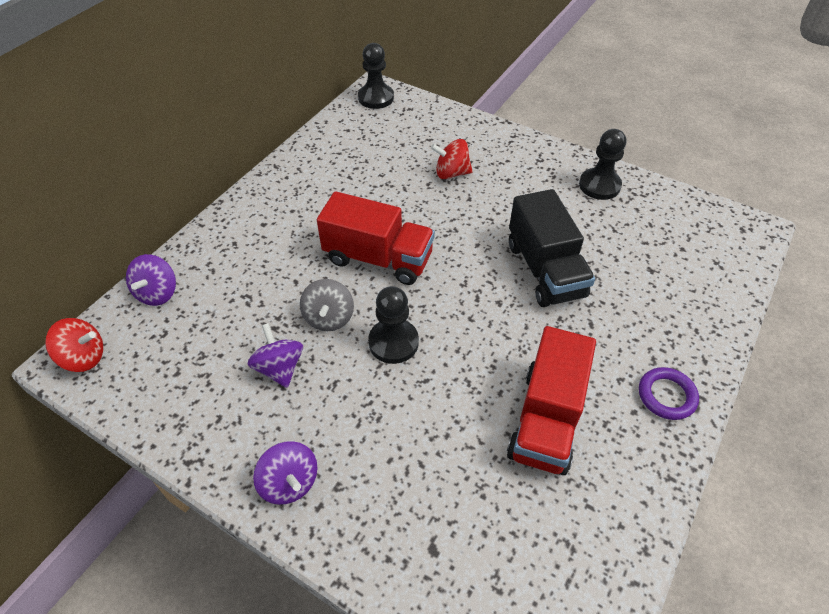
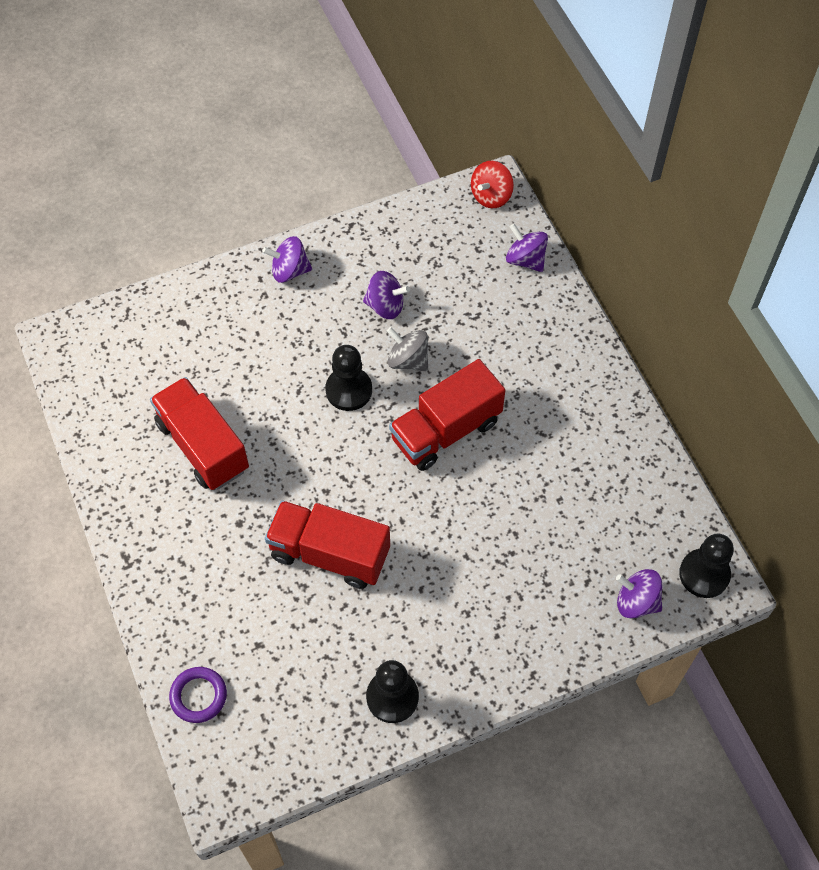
camera: 125 degrees right, 10 degrees up
(421, 115) = (636, 602): none -> purple spinning top
(451, 173) = (515, 565): red spinning top -> none
(545, 270) = (329, 554): black truck -> red truck
(666, 396) = (149, 542): purple ring -> purple ring (198, 696)

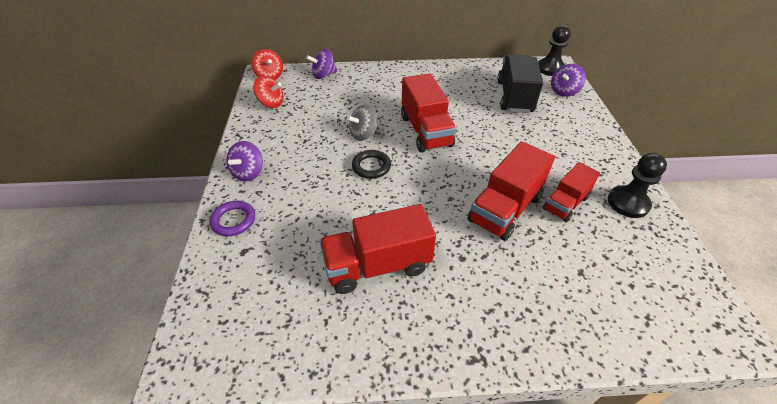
camera: 70 degrees left, 15 degrees down
(198, 696) = (631, 330): purple ring -> purple ring (233, 220)
(349, 390) = (371, 166): black pawn -> black ring
(364, 621) = (565, 203): none -> red truck
(385, 306) = (315, 134): purple spinning top -> none
(428, 228) = (271, 103): none -> red spinning top
(586, 530) = (514, 97): none -> black truck

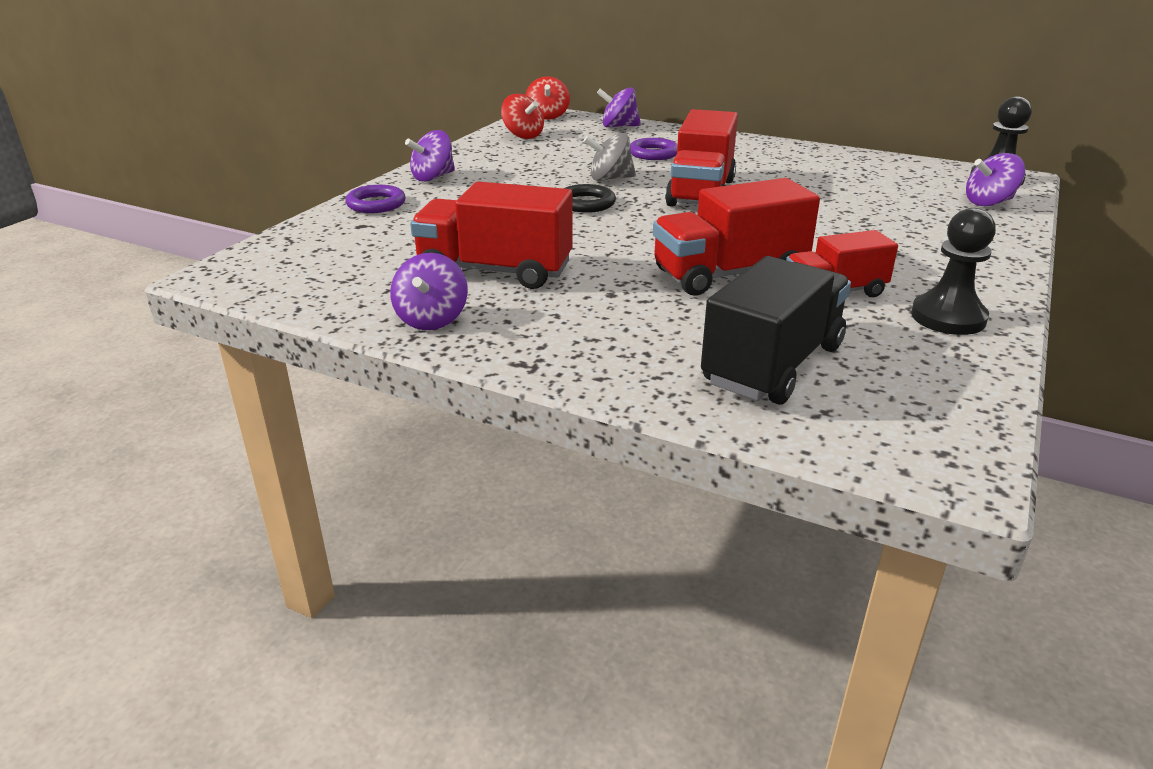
camera: 30 degrees right, 15 degrees down
(367, 98) = (653, 153): none -> purple ring
(383, 341) = (432, 319): none -> purple spinning top
(514, 97) = (889, 192): black truck -> black truck (773, 365)

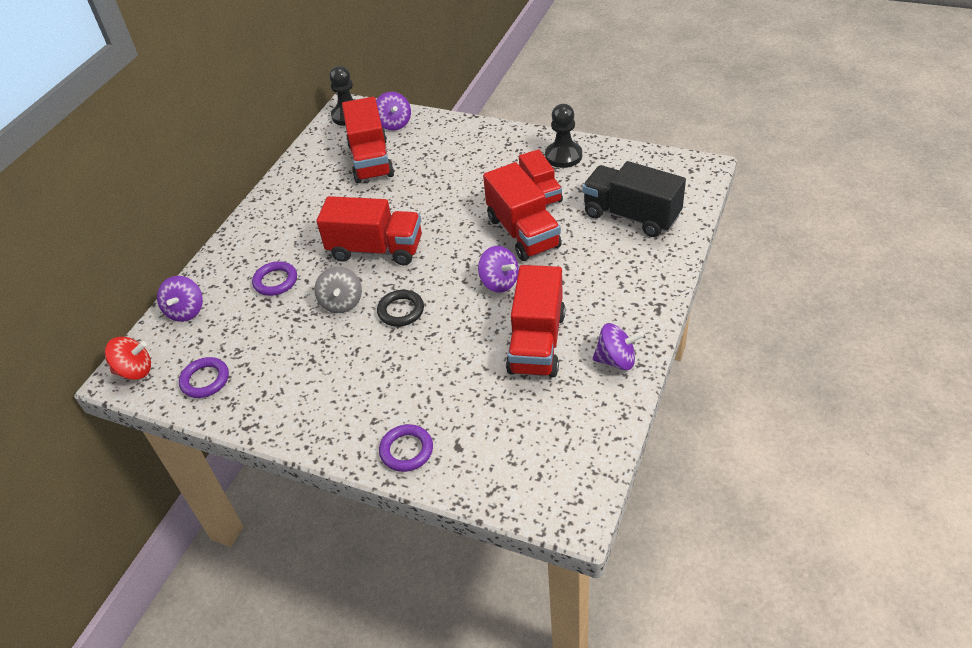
camera: 90 degrees left, 15 degrees up
(433, 177) = (334, 425): purple spinning top -> purple spinning top (499, 282)
(523, 136) = (205, 380): red spinning top -> purple ring
(891, 190) = (371, 160): none -> red truck

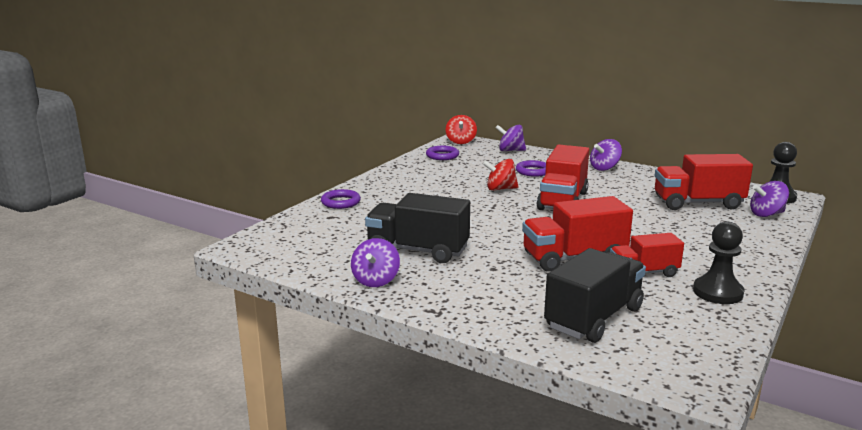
camera: 95 degrees right, 25 degrees down
(342, 302) = (500, 189): grey spinning top -> red spinning top
(401, 311) = (482, 206): black ring -> none
(499, 282) = (503, 242): purple spinning top -> purple spinning top (604, 168)
(536, 342) = (418, 250): red truck -> black truck

